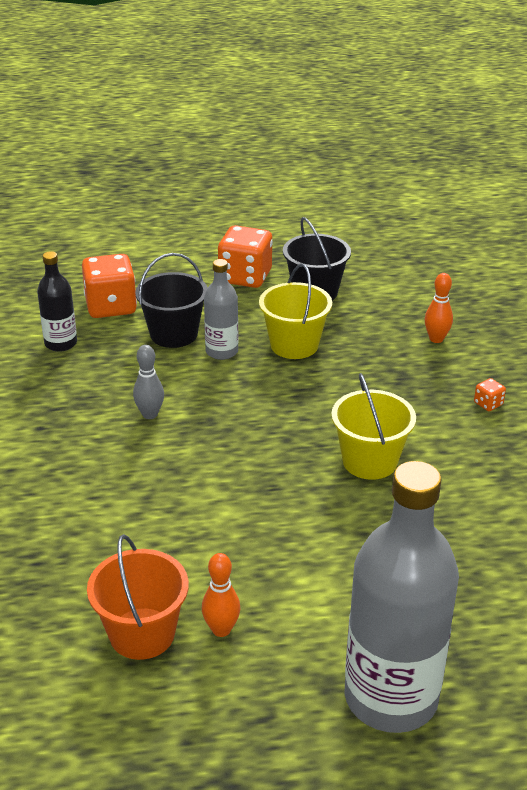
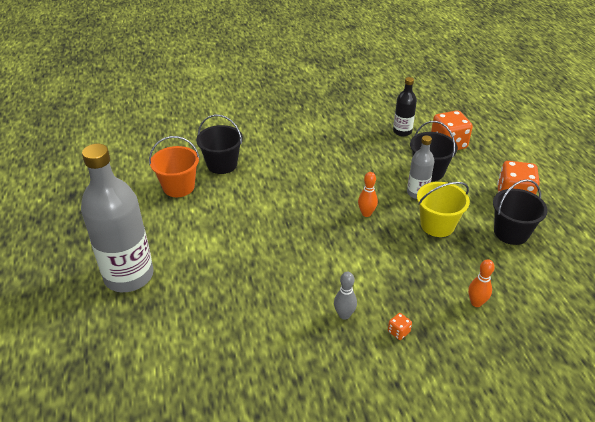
camera: 85 degrees right, 5 degrees up
(85, 567) = (222, 164): none -> black bucket
(150, 414) = (345, 171): grey bowling pin -> grey bowling pin (344, 315)
(221, 629) = (179, 212): orange bowling pin -> orange bowling pin (366, 213)
(369, 461) = (319, 265): yellow bucket -> none

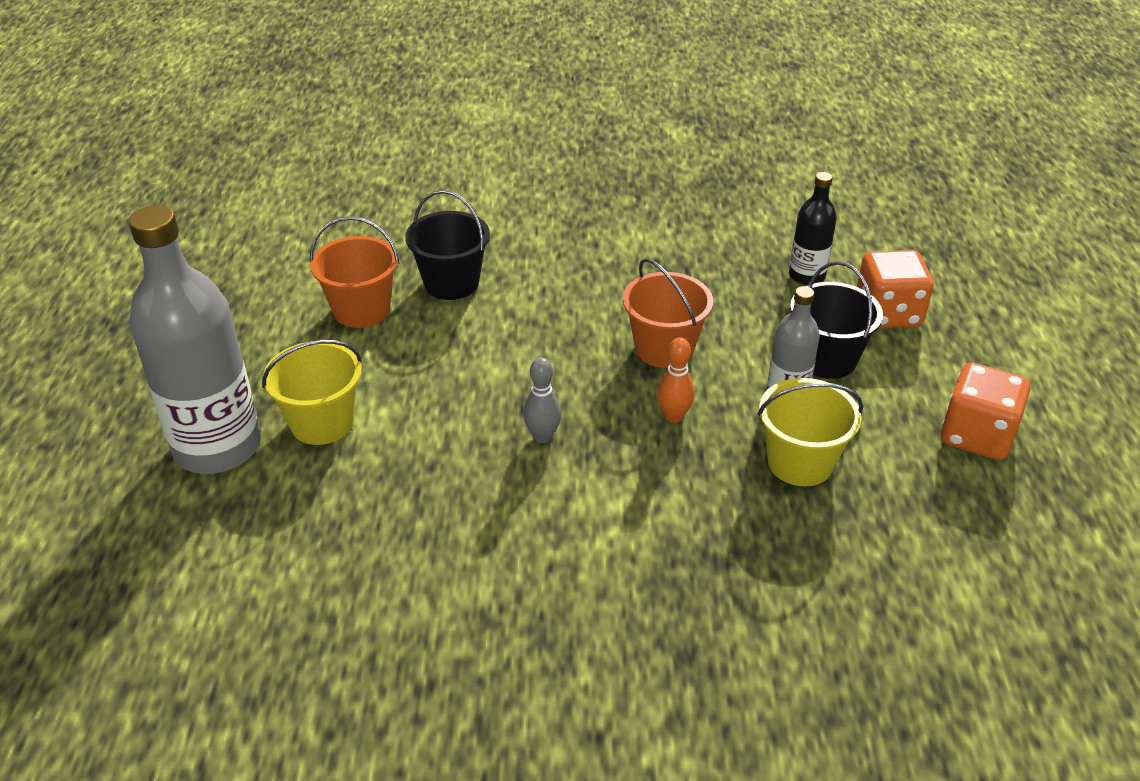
camera: 15 degrees right, 0 degrees up
(182, 251) = (322, 422): none -> yellow bucket
(344, 315) = (555, 592): grey bowling pin -> grey bowling pin (542, 436)
(347, 180) = (664, 348): none -> orange bucket
(398, 332) = (642, 644): orange dice -> none
(476, 303) = (814, 622): orange bowling pin -> none
(511, 232) = (941, 504): black bucket -> none

